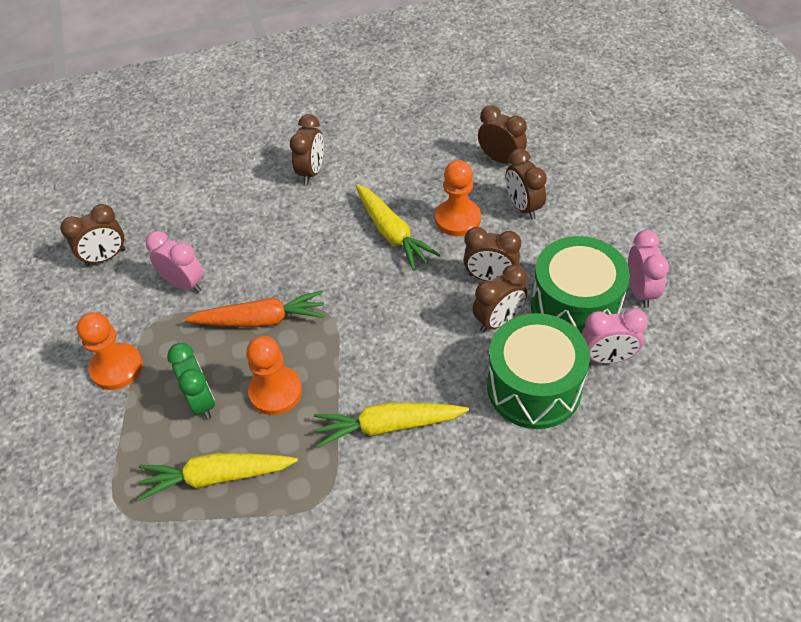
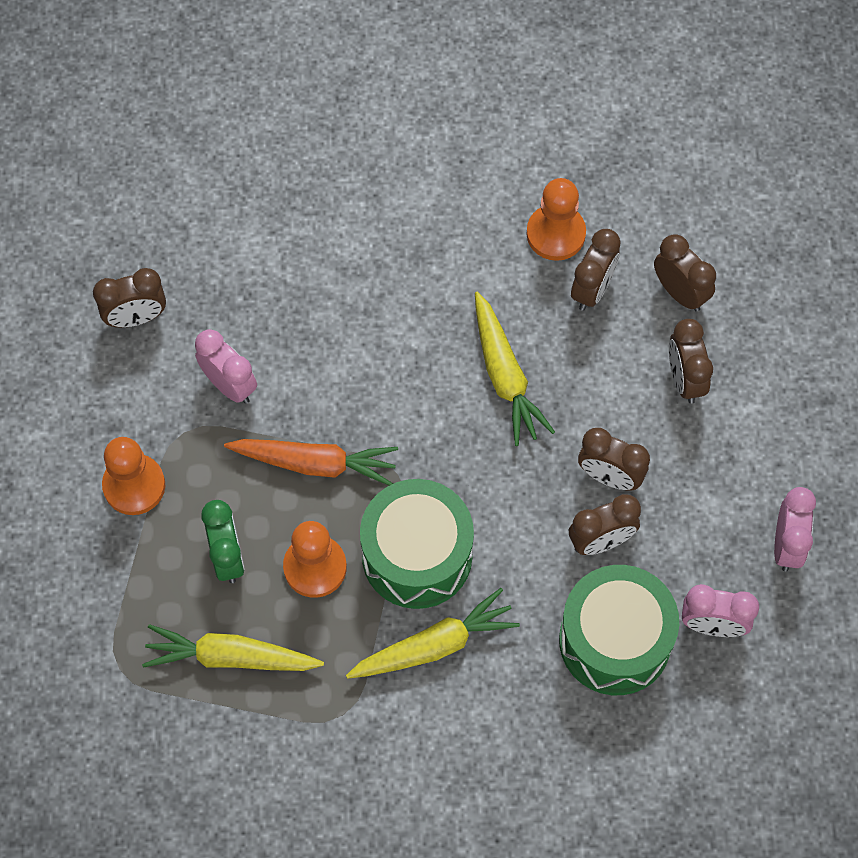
camera: 10 degrees right, 15 degrees up
(311, 172) = (423, 246): brown clock -> brown clock (592, 289)
(388, 426) = (434, 645): yellow carrot -> yellow carrot turned 150 degrees clockwise
(458, 219) = (595, 376): orange pawn -> orange pawn (556, 234)
(575, 307) = (699, 546): green drum -> green drum (417, 555)

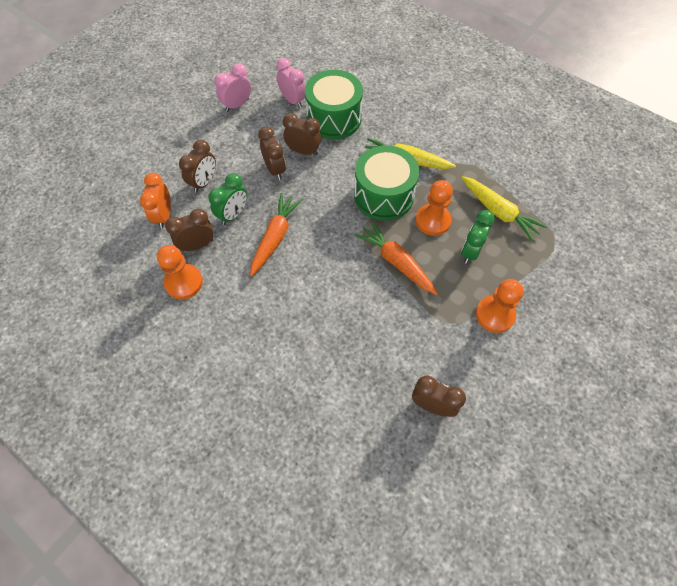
camera: 140 degrees left, 5 degrees down
(229, 385) = (408, 329): pink clock -> none
(505, 376) = (275, 237): yellow carrot -> orange carrot
(593, 364) = (233, 214): none -> green clock
(680, 292) = (164, 216): brown clock -> orange clock

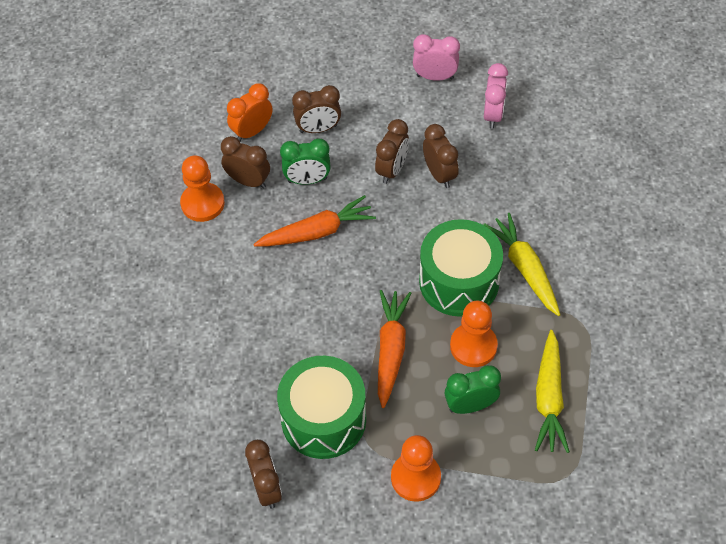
camera: 50 degrees right, 5 degrees down
(334, 118) = (509, 166): green drum -> green drum (323, 419)

